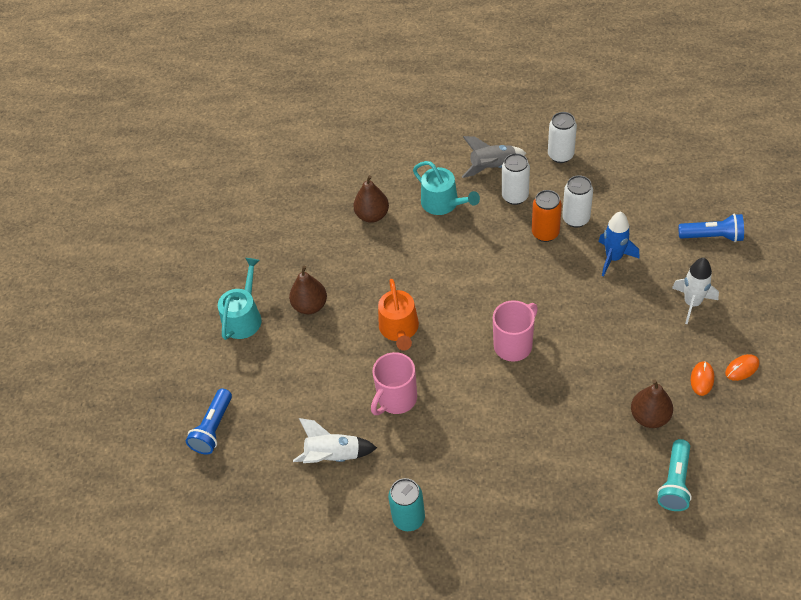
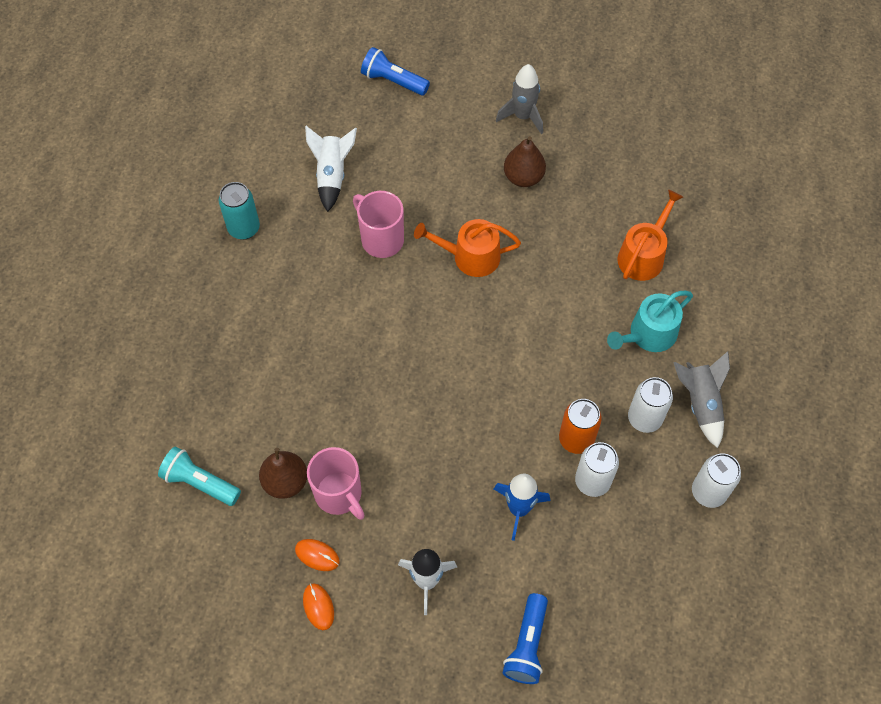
camera: 95 degrees right, 10 degrees up
(244, 317) = (523, 116): turquoise watering can -> grey rocket
(372, 215) = (643, 255): brown pear -> orange watering can
(514, 345) = (419, 366): pink mug -> pink mug (339, 494)

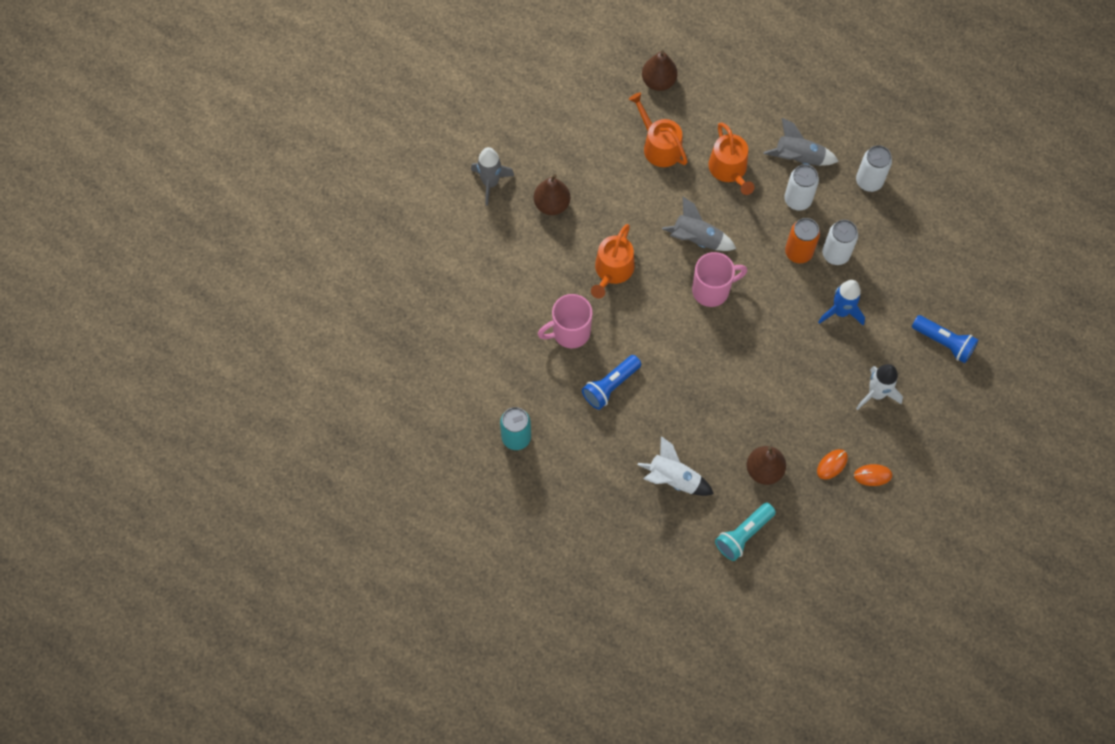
camera: 70 degrees left, 5 degrees up
(332, 175) = (490, 351): white rocket -> white rocket (673, 479)
(339, 494) = (788, 434): pink mug -> pink mug (712, 290)
(393, 81) = (410, 271): blue flashlight -> blue flashlight (610, 386)
(545, 327) = (697, 239): none -> grey rocket
(648, 334) = (729, 170): turquoise watering can -> orange watering can
(723, 230) = (658, 81): none -> brown pear

